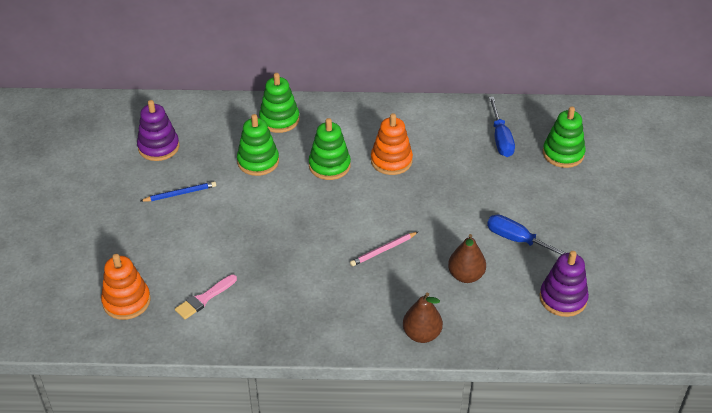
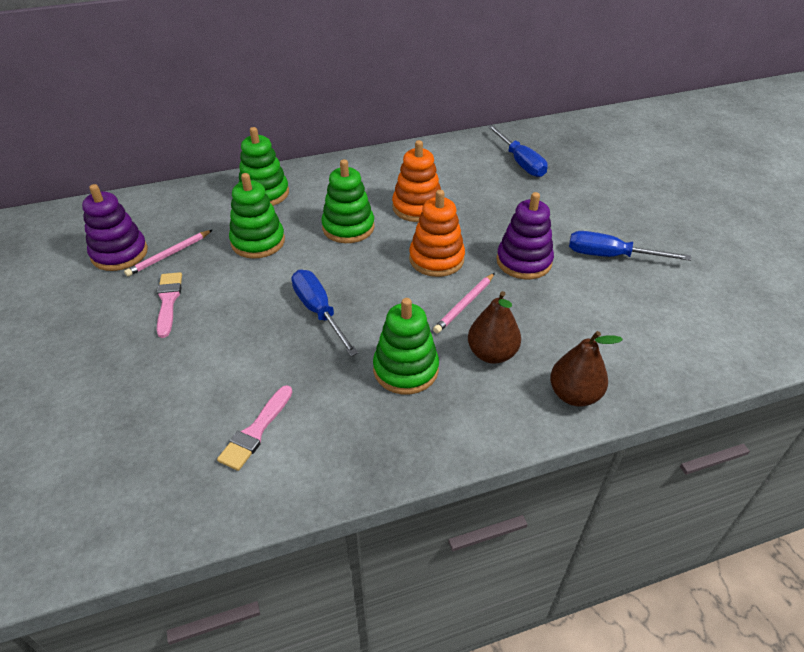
camera: 20 degrees left, 0 degrees up
(126, 301) = (136, 469): orange stacking toy -> orange stacking toy (436, 259)
(180, 194) = (168, 301): blue pencil -> pink brush
(192, 157) = (169, 255): none -> pink pencil
(278, 228) = (319, 312): none -> blue screwdriver
(465, 275) = (579, 309): brown pear -> brown pear (491, 354)
(563, 154) = (592, 163): green stacking toy -> green stacking toy (405, 369)
(563, 298) = (702, 305): purple stacking toy -> purple stacking toy (524, 261)

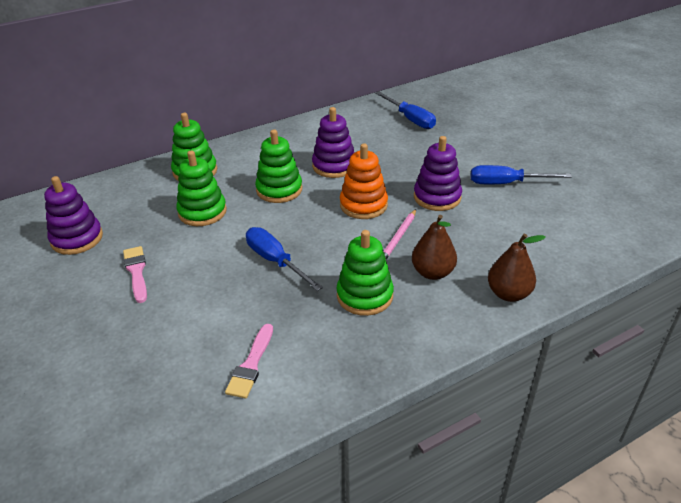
camera: 10 degrees left, 5 degrees down
(169, 255) = (124, 233): pink pencil -> none
(417, 207) = (334, 166): orange stacking toy -> purple stacking toy

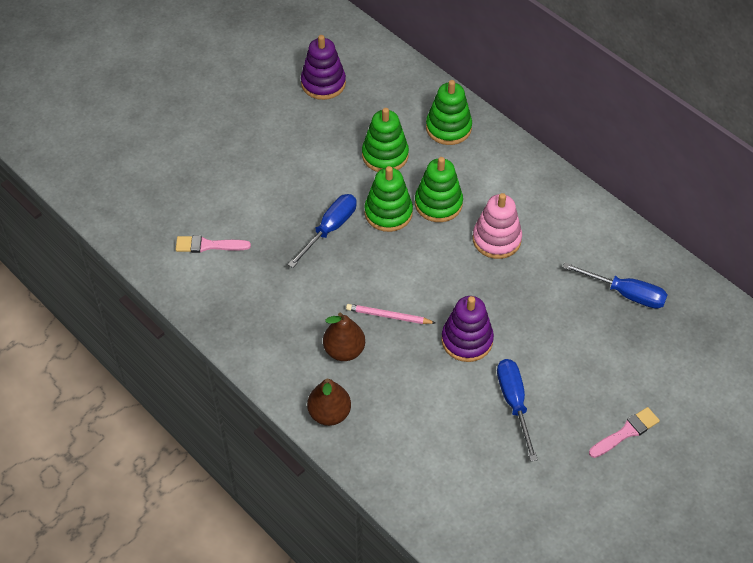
camera: 75 degrees right, 15 degrees up
(136, 272) = (292, 139): pink brush -> pink brush (626, 432)
(334, 166) = (496, 239): purple stacking toy -> pink stacking toy
(363, 205) = (433, 278): orange stacking toy -> none
(365, 295) = (301, 303): green stacking toy -> green stacking toy (388, 213)
(410, 119) = (625, 293): blue screwdriver -> blue screwdriver turned 105 degrees counterclockwise

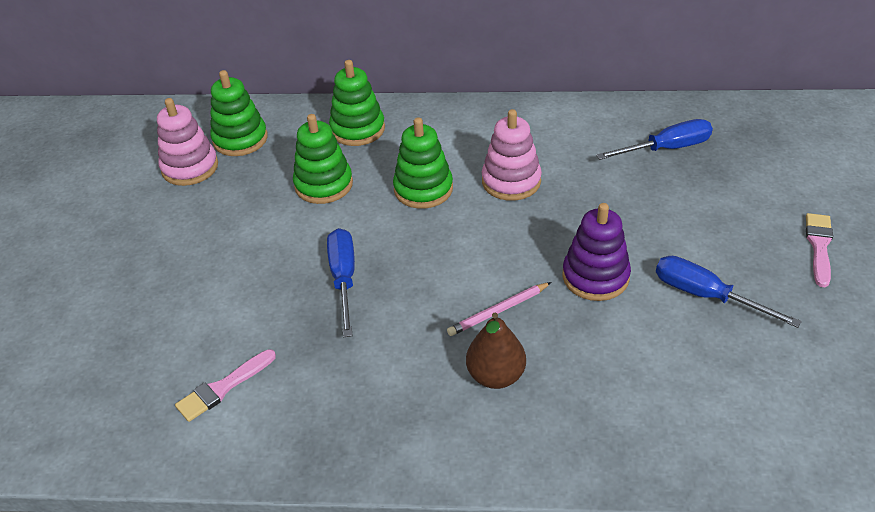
camera: 40 degrees left, 10 degrees down
(323, 83) = (190, 167): purple stacking toy -> pink stacking toy
(329, 413) = (559, 449): brown pear -> none
(388, 213) = (385, 226): green stacking toy -> green stacking toy (240, 139)

